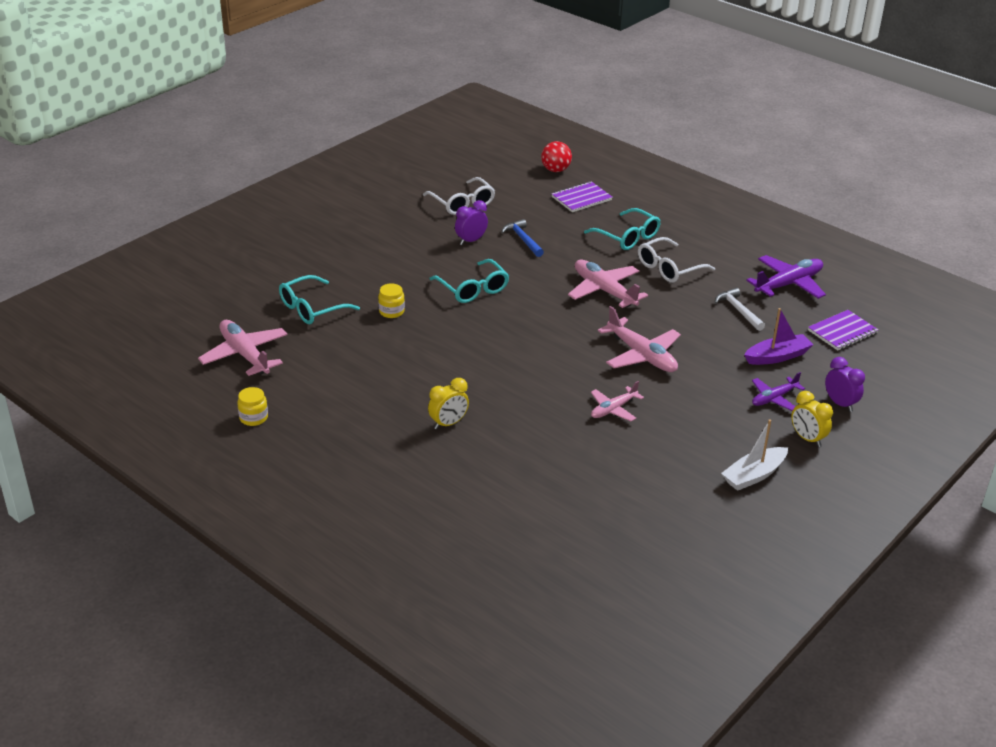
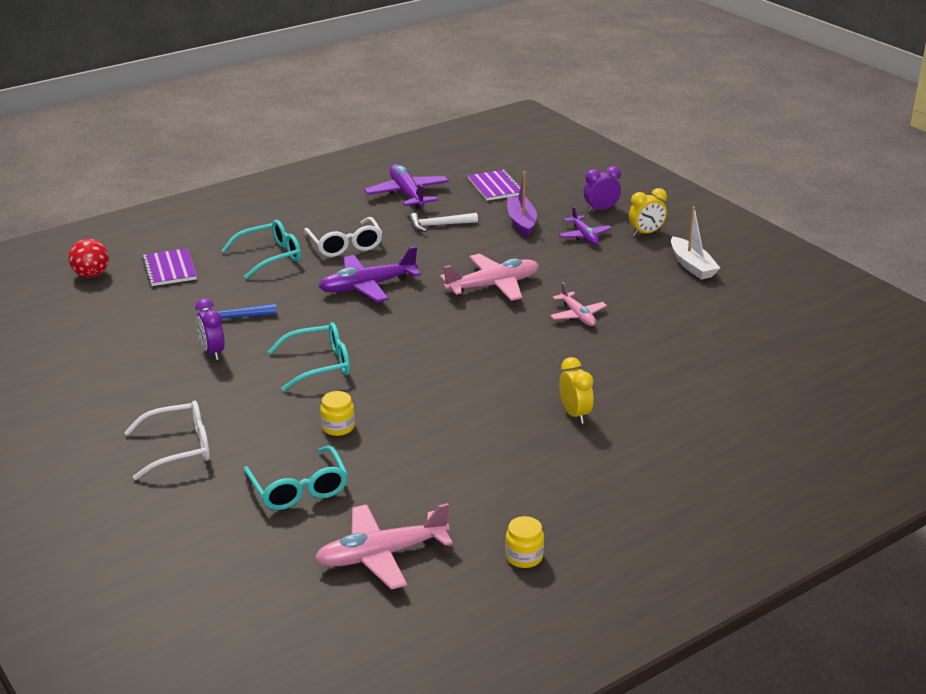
camera: 75 degrees left, 5 degrees down
(462, 203) = (119, 347): white glasses -> white glasses (179, 448)
(604, 291) = (367, 286): pink plane -> purple plane

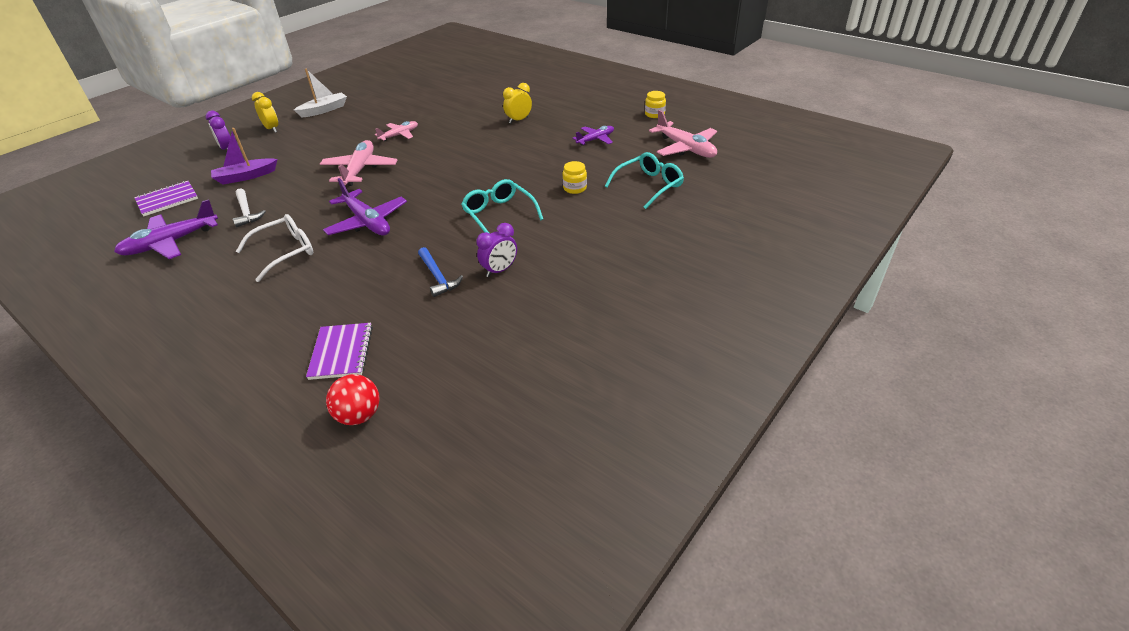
camera: 105 degrees left, 10 degrees up
(170, 269) = (341, 352): purple notebook -> purple notebook turned 60 degrees counterclockwise
(179, 448) = (639, 244): white glasses -> none
(270, 256) = (309, 290): turquoise glasses -> none
(493, 286) = (360, 170): pink plane -> pink plane turned 45 degrees clockwise
(584, 236) = (274, 149): purple plane -> purple plane (595, 139)

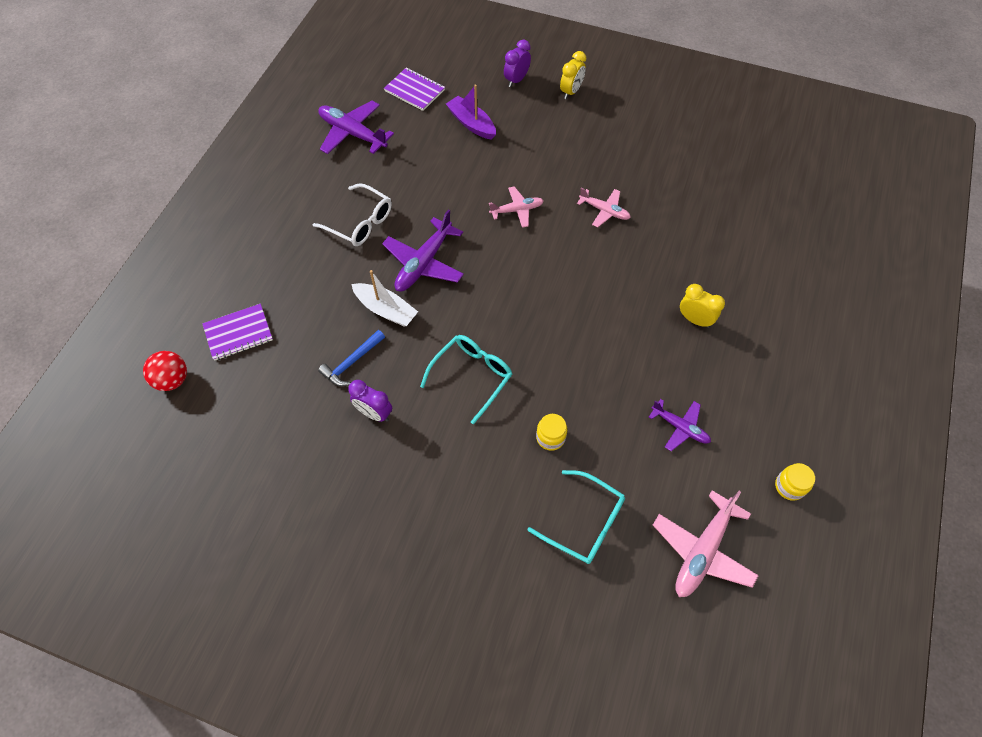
camera: 70 degrees right, 20 degrees up
(247, 212) = (412, 159): white hammer -> none
(324, 110) = (632, 113): white boat -> white boat (386, 310)
(360, 170) = (517, 210): pink plane -> pink plane, size x0.61

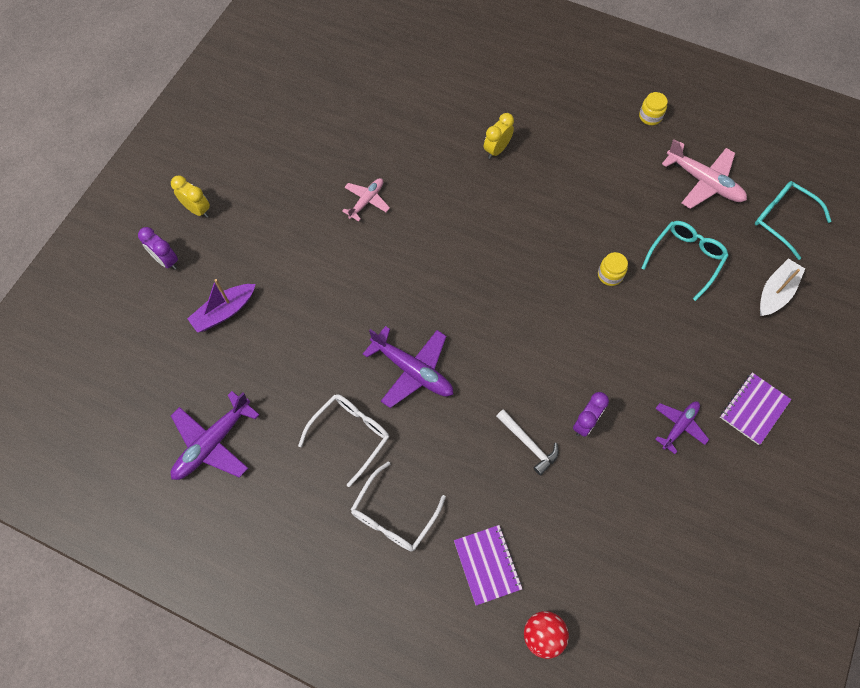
camera: 85 degrees left, 5 degrees up
(286, 260) = (393, 515): none -> white glasses
(352, 362) = (528, 444): blue hammer -> white hammer
(386, 310) = (468, 410): white boat -> white boat (775, 292)
(414, 90) = (157, 370): purple notebook -> purple notebook (754, 409)
(472, 376) = (547, 334): turquoise glasses -> turquoise glasses (782, 220)
(517, 210) = (355, 278): pink plane -> none
(680, 427) = (600, 178): purple plane -> purple plane (679, 426)

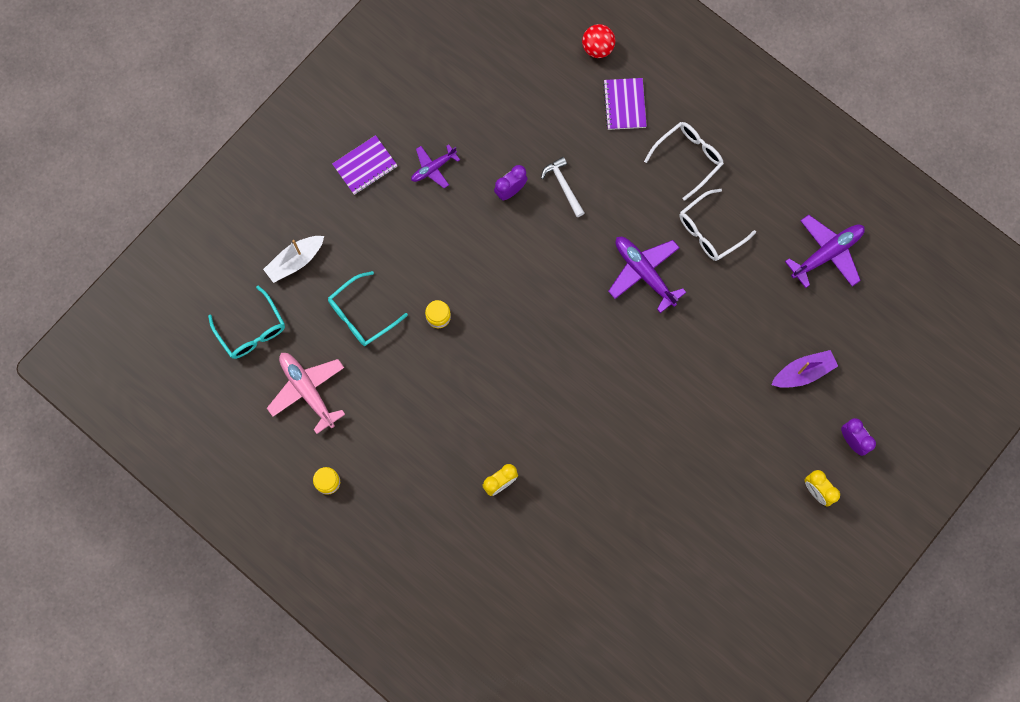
camera: 165 degrees left, 10 degrees up
(366, 201) = (647, 457): pink plane -> none

